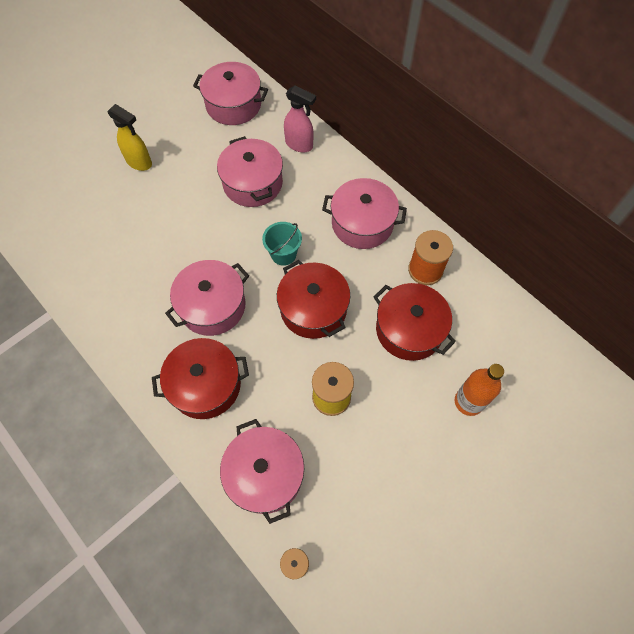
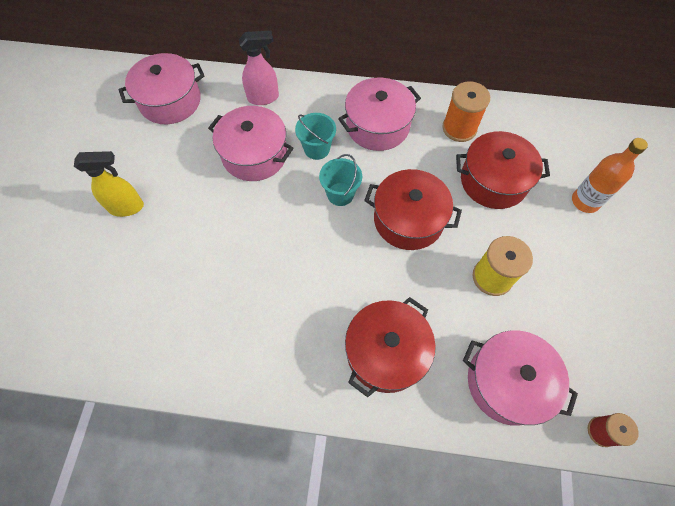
camera: 40 degrees left, 0 degrees up
(212, 306) = (324, 281): pink pot -> none
(300, 209) = (317, 149): none -> turquoise bucket

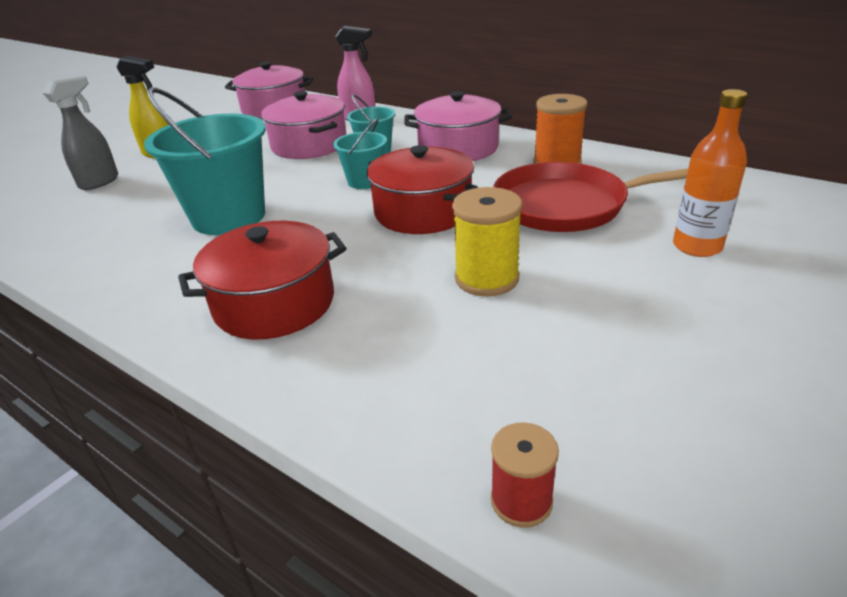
camera: 30 degrees right, 30 degrees down
(113, 267) = (100, 182): none -> grey spray bottle
(274, 275) = (229, 217): none -> turquoise bucket
(493, 181) = (566, 205): red pot -> red pan
(507, 382) = (408, 382): pink pot -> none

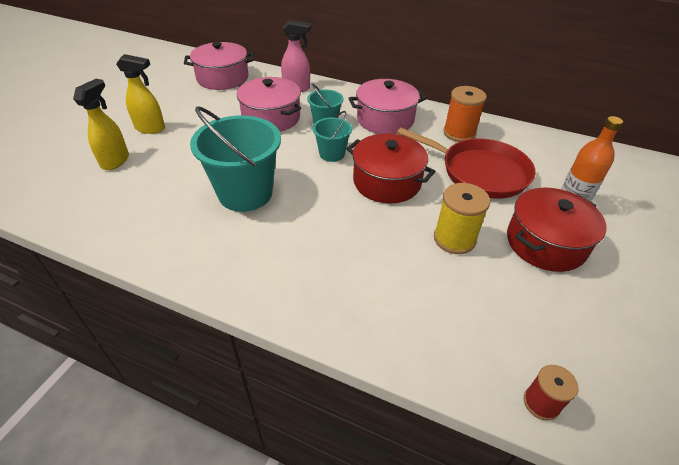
camera: 15 degrees left, 10 degrees up
(100, 182) = (115, 161): grey spray bottle -> yellow spray bottle
(274, 303) = (322, 271): red pot -> red pot (545, 243)
(566, 205) = (480, 172): red pan -> red pan turned 135 degrees counterclockwise

